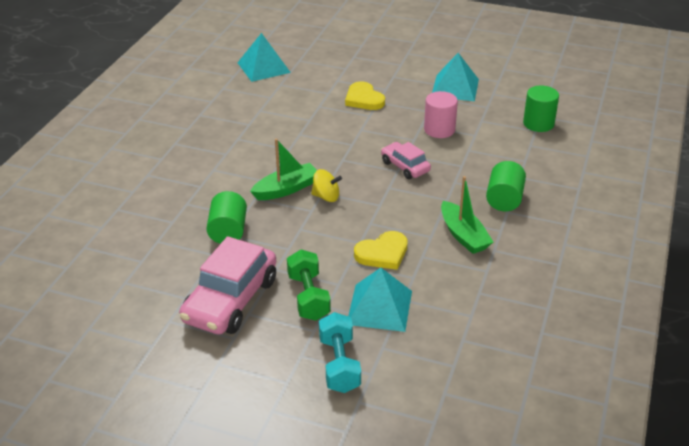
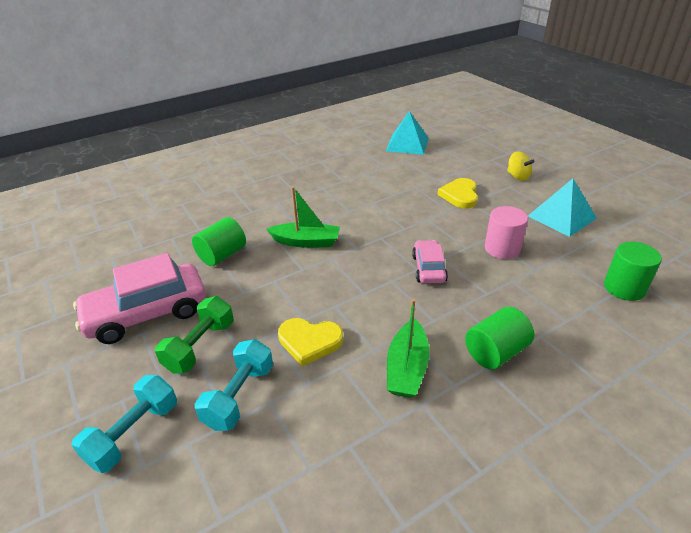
camera: 40 degrees right, 0 degrees up
(326, 197) = (328, 263): yellow spinning top -> yellow spinning top (518, 176)
(379, 307) = (239, 396): turquoise pyramid -> turquoise dumbbell

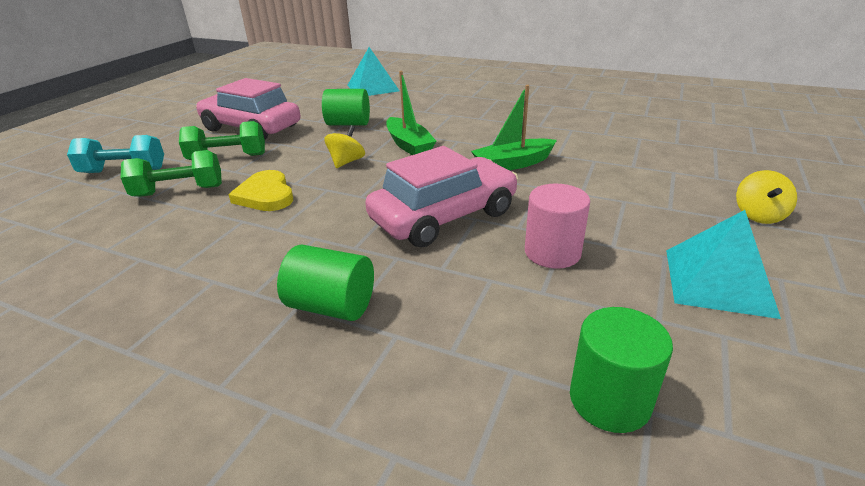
camera: 55 degrees right, 5 degrees down
(239, 396) = (179, 191): turquoise dumbbell -> green dumbbell
(298, 281) = (346, 162): none -> yellow spinning top
(407, 144) = (677, 128): turquoise pyramid -> turquoise pyramid (373, 88)
(407, 368) = (262, 255): green boat -> green boat (513, 164)
(428, 268) = (444, 216): pink car -> pink car, size x1.83
(460, 195) = (627, 190): yellow heart -> none

